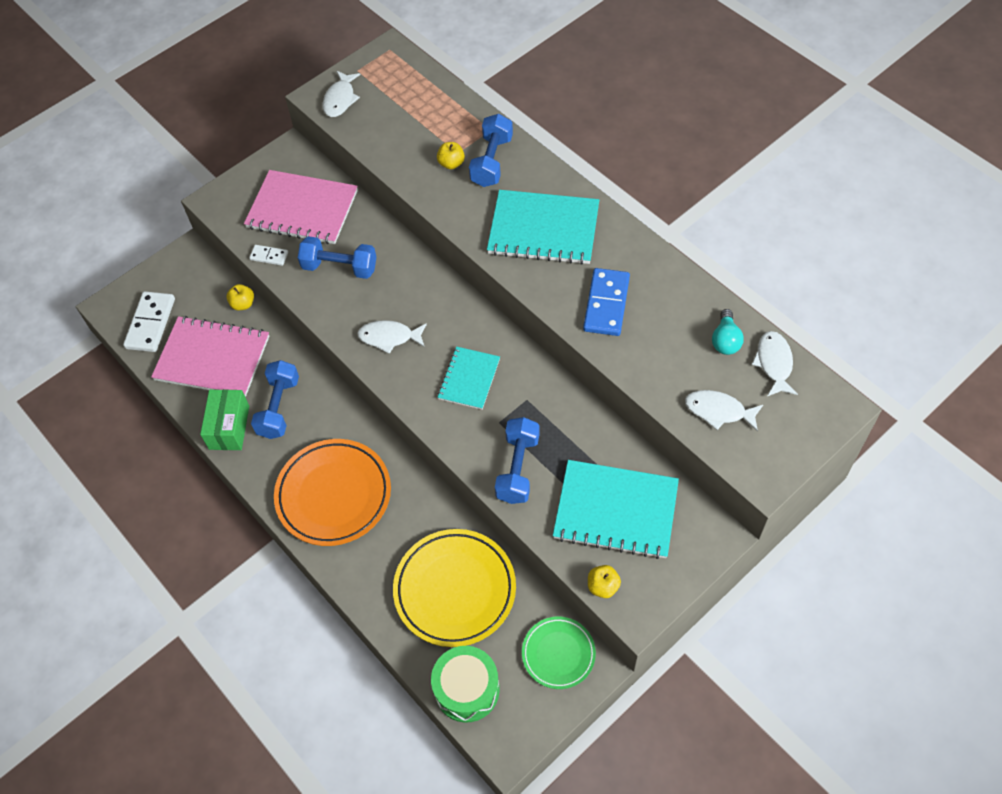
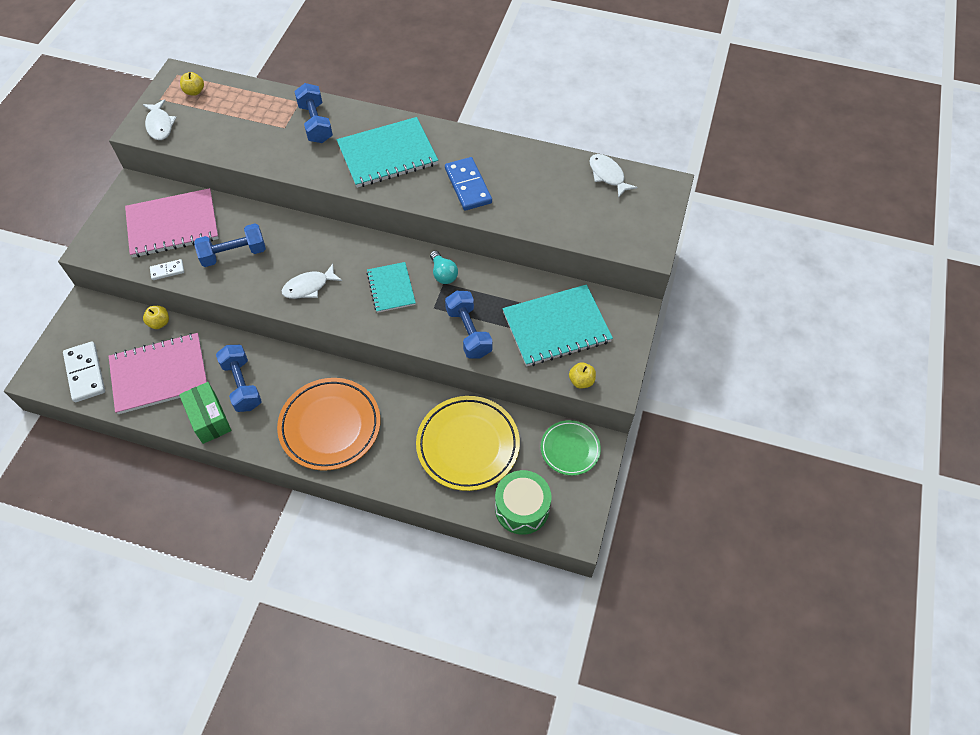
camera: 35 degrees left, 0 degrees up
(451, 163) = (284, 137): yellow apple -> yellow apple (194, 91)
(718, 411) = (592, 222): white fish -> none
(725, 340) = (566, 174): turquoise light bulb -> turquoise light bulb (443, 274)

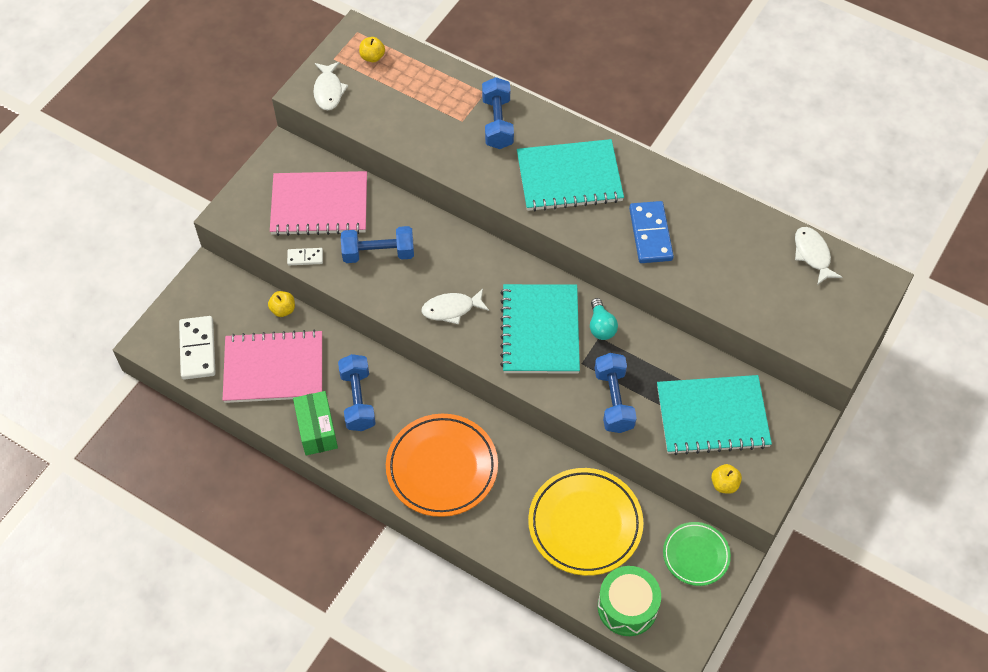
camera: 15 degrees right, 0 degrees up
(391, 288) = (540, 330): turquoise notebook -> turquoise notebook, size x1.70

